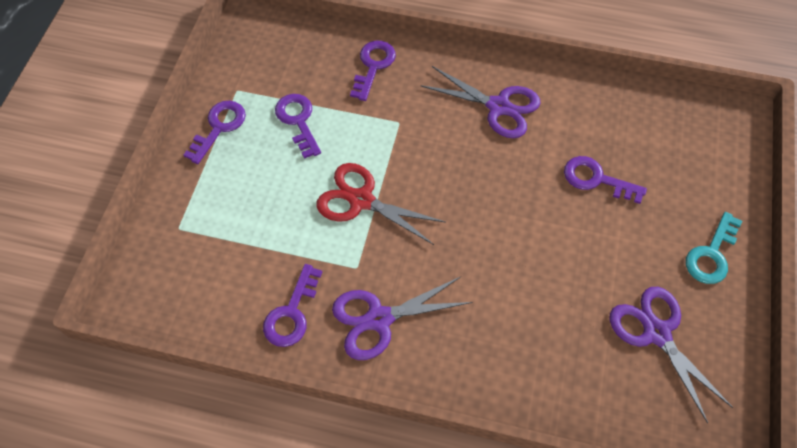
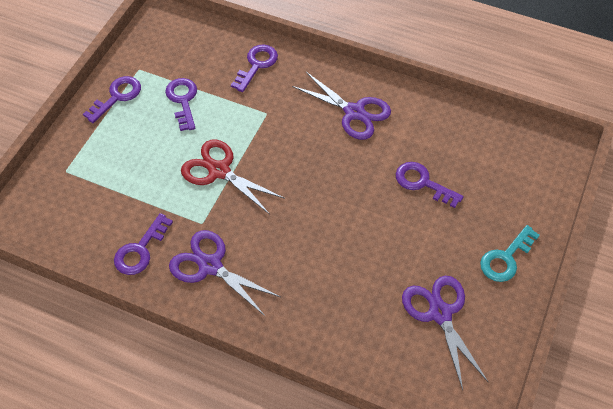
camera: 10 degrees right, 5 degrees down
(379, 319) = (210, 266): purple scissors -> purple scissors turned 45 degrees clockwise

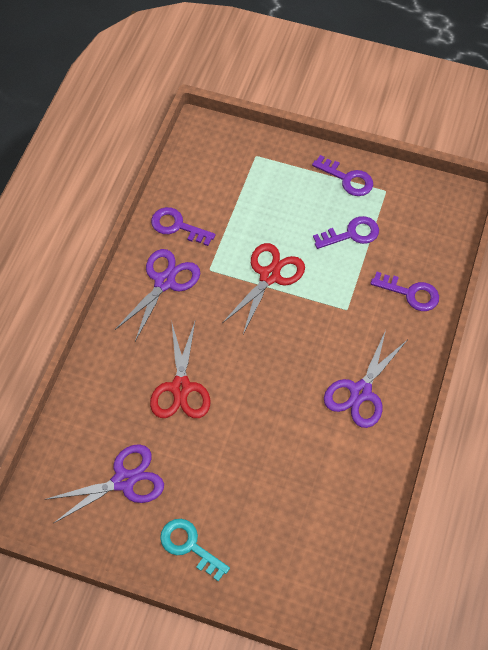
camera: 85 degrees right, 5 degrees up
(339, 257) = (181, 388): none -> red scissors
(422, 183) = (275, 463): purple key -> none

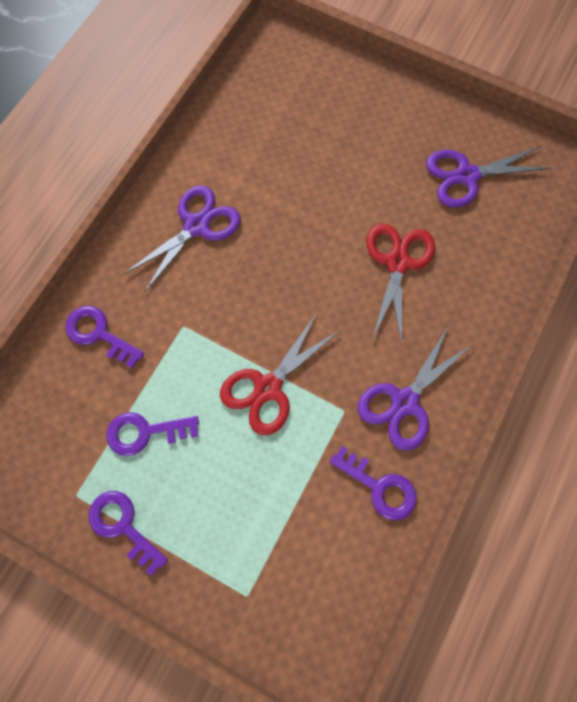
camera: 170 degrees left, 10 degrees up
(189, 546) = (405, 109): turquoise key -> none

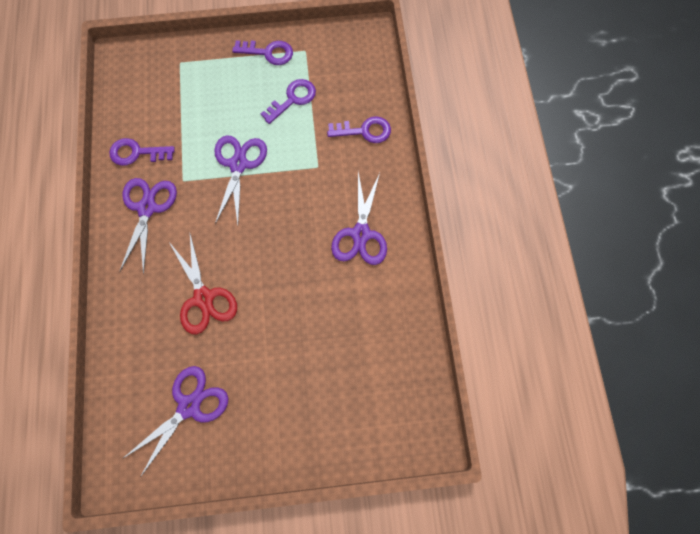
camera: 145 degrees right, 0 degrees up
(268, 388) = (238, 164): red scissors -> purple scissors

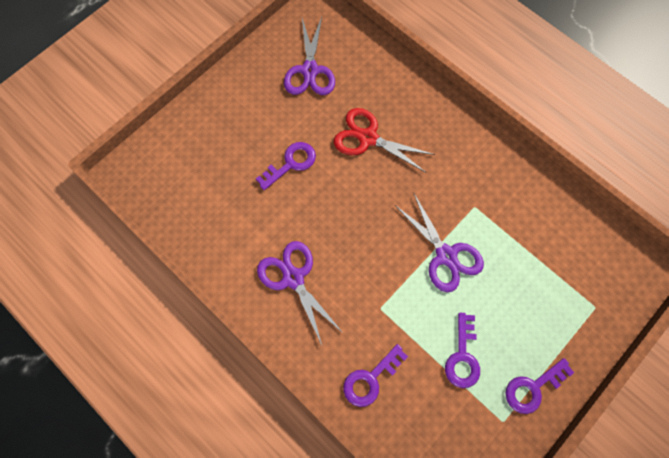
camera: 140 degrees right, 0 degrees up
(136, 153) = (534, 198): purple key -> purple key (291, 163)
(147, 208) = (476, 165): purple scissors -> none

